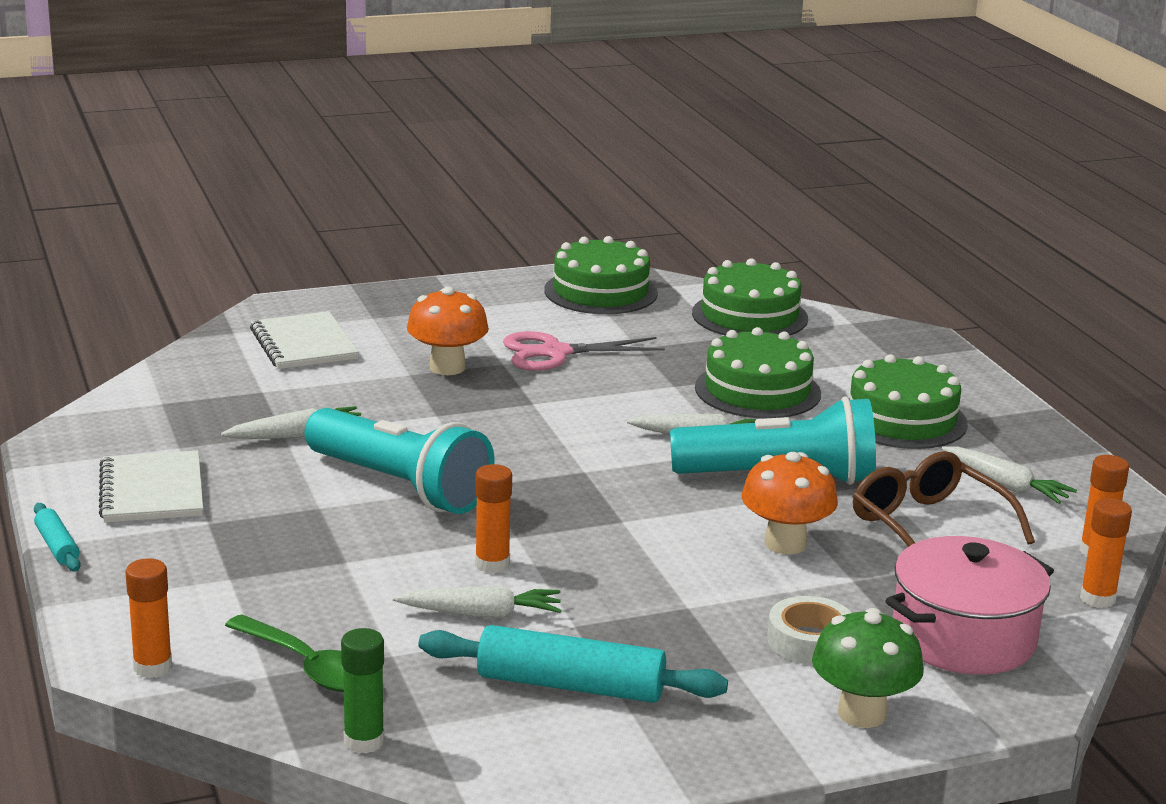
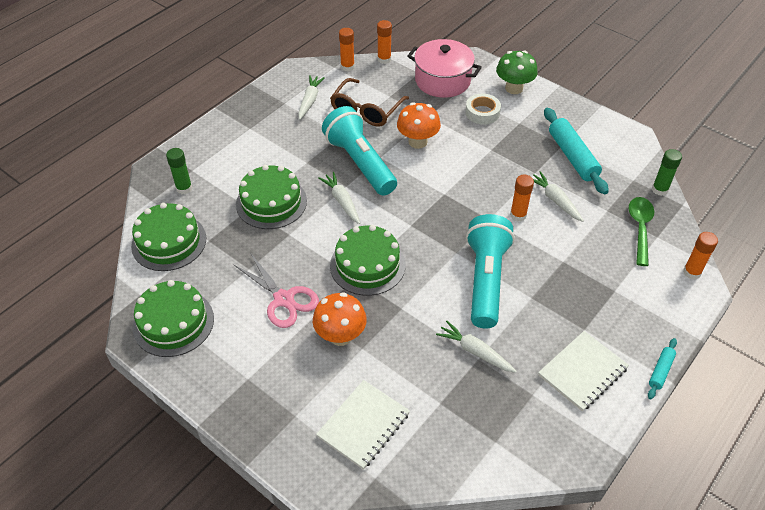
camera: 120 degrees left, 25 degrees up
(855, 345) = (184, 188): none -> green glue stick
(902, 419) = (266, 146): green cake -> green cake (367, 265)

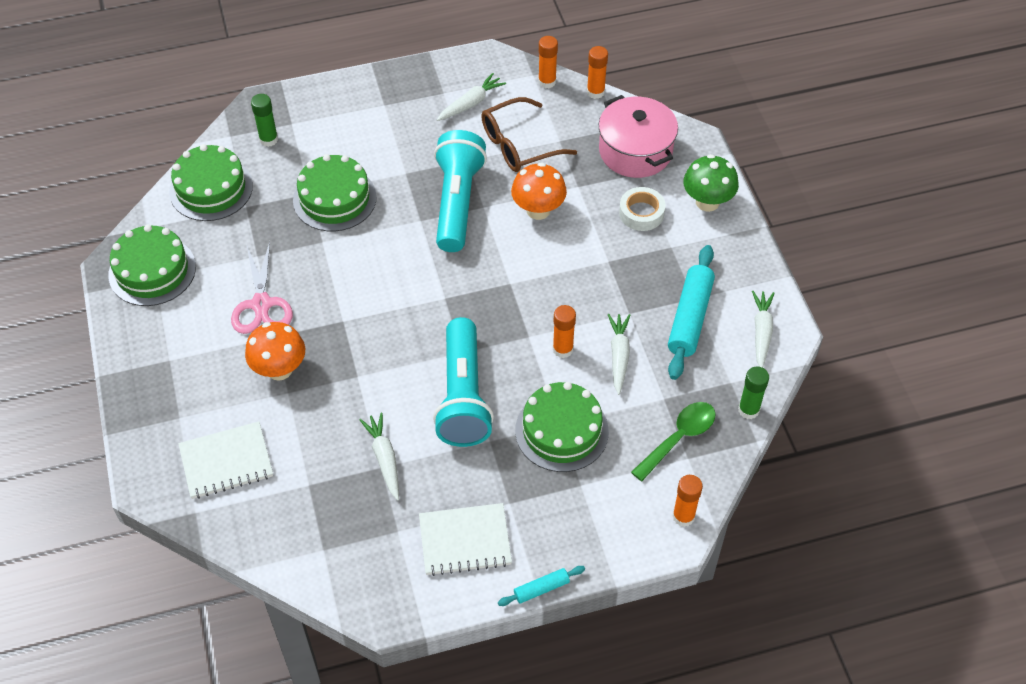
camera: 35 degrees right, 5 degrees up
(342, 201) = (401, 235): white carrot -> white carrot (761, 332)
(367, 265) = (365, 315): green cake -> green cake (561, 431)
(486, 280) = (463, 396): turquoise flashlight -> turquoise flashlight turned 135 degrees clockwise

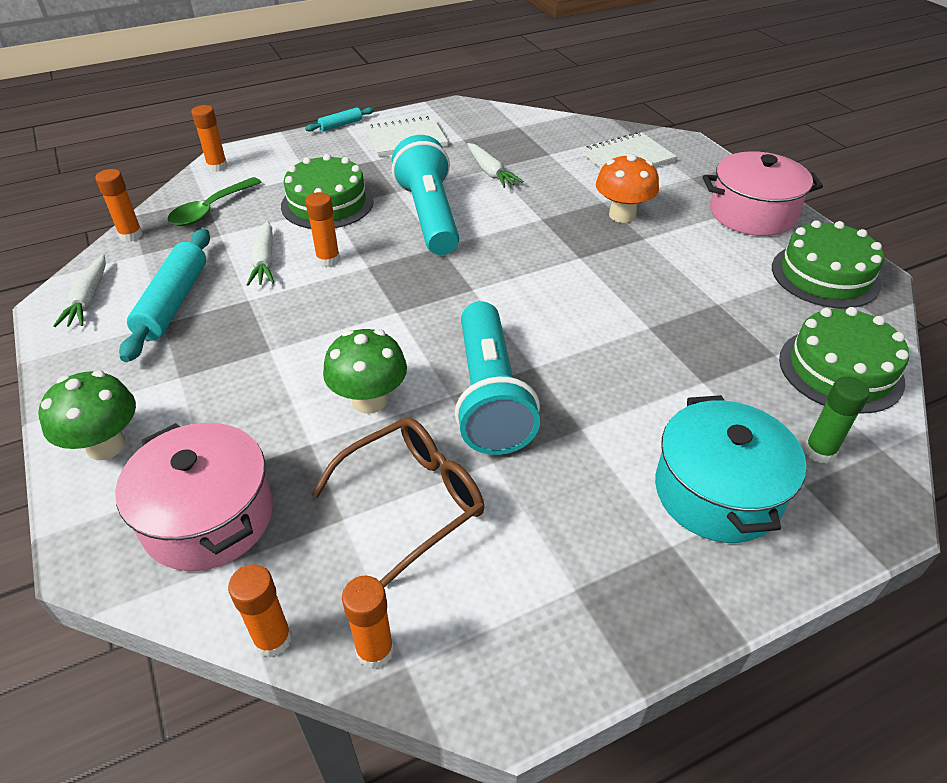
camera: 170 degrees right, 10 degrees down
(157, 353) = (752, 214): none -> pink pot
(261, 304) = (678, 260): pink scissors -> none
(334, 199) = (664, 379): green cake -> none
(344, 126) = (717, 492): none -> turquoise pot
(471, 103) = (516, 572): white carrot -> none
(538, 210) = (369, 400): orange mushroom -> green mushroom
(641, 213) = (214, 416): white tape -> none
(748, 410) = (131, 235): green glue stick -> orange glue stick

